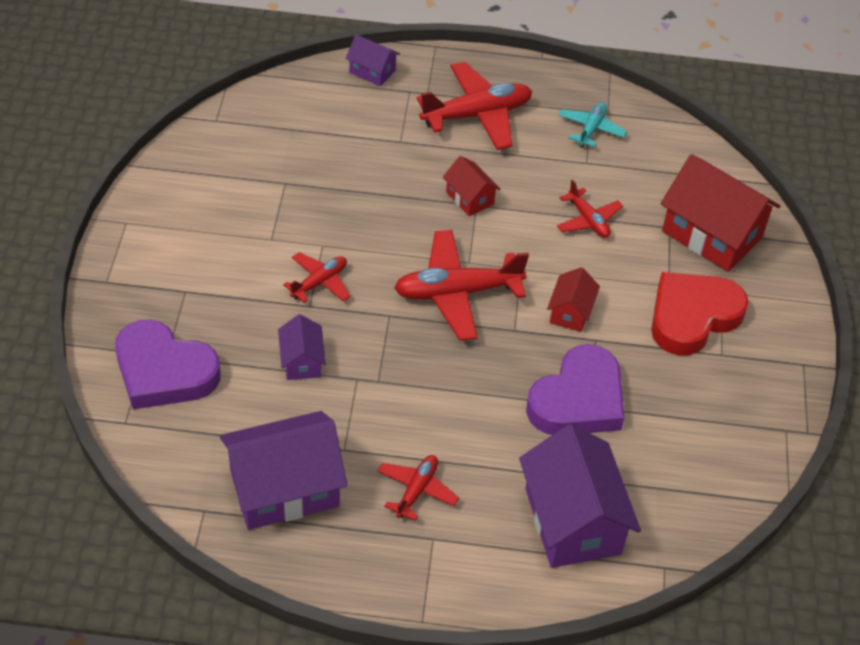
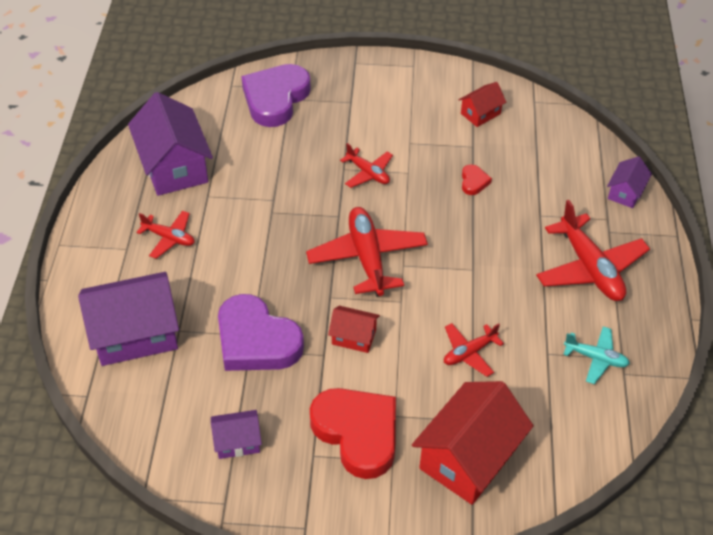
camera: 90 degrees right, 0 degrees up
(302, 361) = (288, 168): purple house -> purple house (237, 442)
(344, 189) = (473, 182): none -> red heart
(470, 198) = (480, 264): red house -> red house (480, 114)

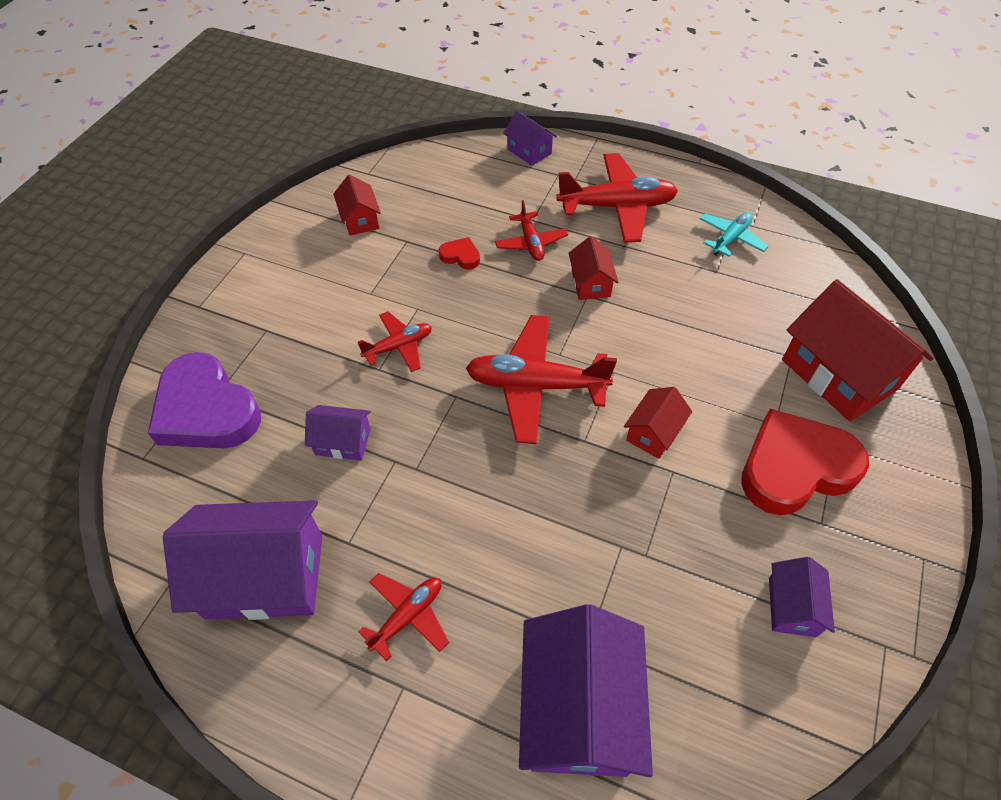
camera: 70 degrees left, 5 degrees up
(256, 340) = (632, 543): purple heart -> none
(278, 170) = (343, 441): none -> purple house
(469, 353) = (702, 332): red plane -> red plane (531, 243)
(487, 269) = (590, 283): none -> red house

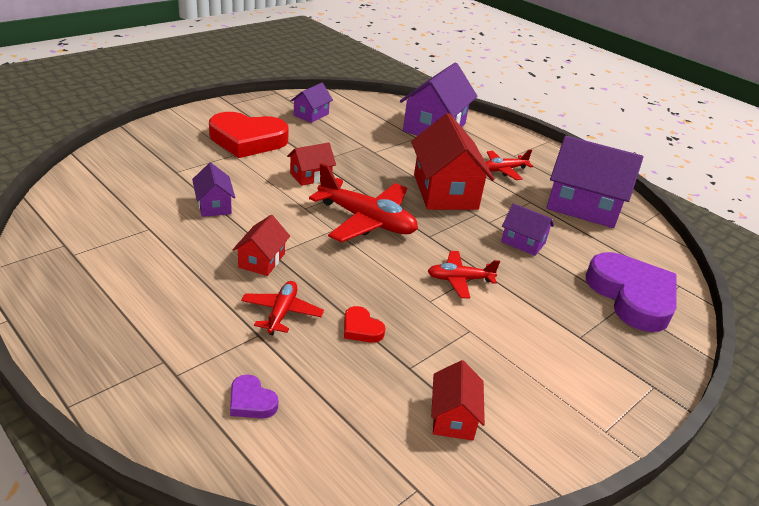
camera: 160 degrees left, 20 degrees down
(498, 178) = (251, 401): none -> purple heart
(529, 151) = (175, 425): purple house -> purple house (214, 205)
(617, 206) = (159, 311): red plane -> none
(730, 239) = (100, 243): turquoise plane -> none
(839, 374) = (161, 156): red house -> red house (445, 191)

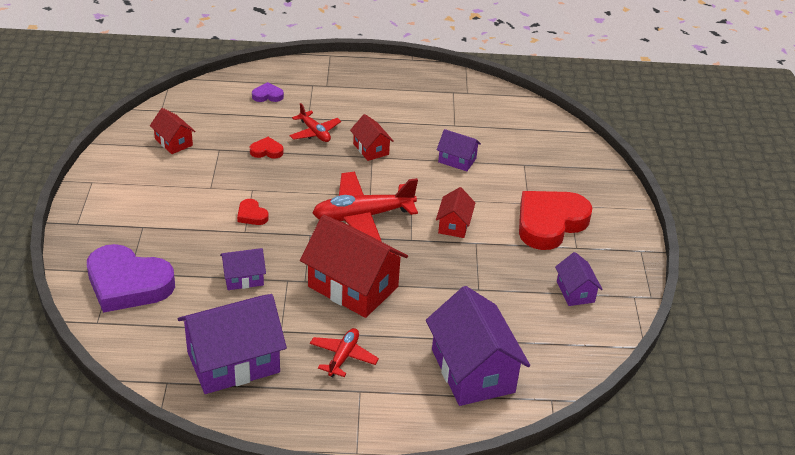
camera: 135 degrees right, 5 degrees up
(459, 280) = (252, 215): red plane -> red heart

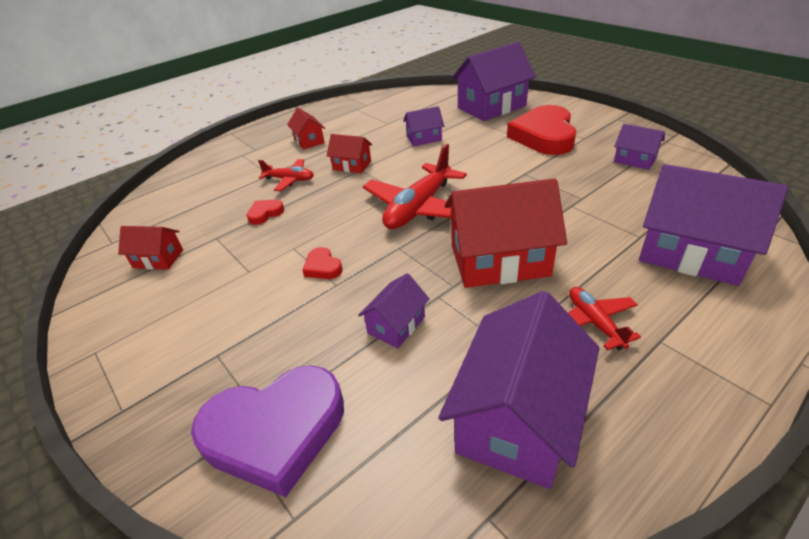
camera: 35 degrees left, 0 degrees up
(252, 215) = (322, 267): red heart -> red heart turned 45 degrees clockwise
(267, 95) = (211, 179): purple heart -> none
(454, 225) = (491, 172): red house -> red house (309, 141)
(562, 165) = (491, 107): none -> purple house

